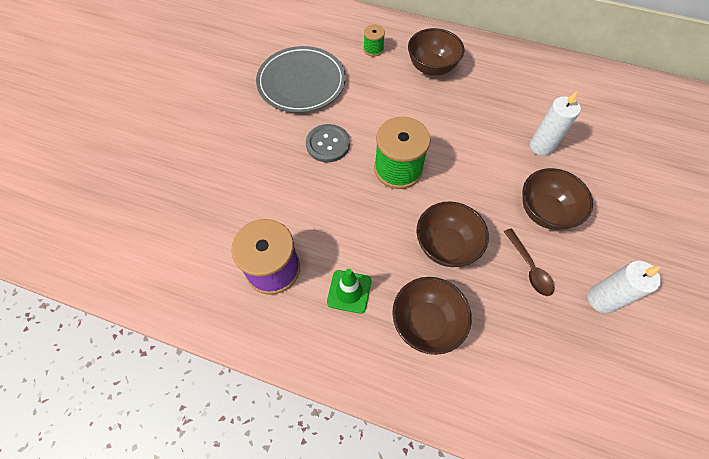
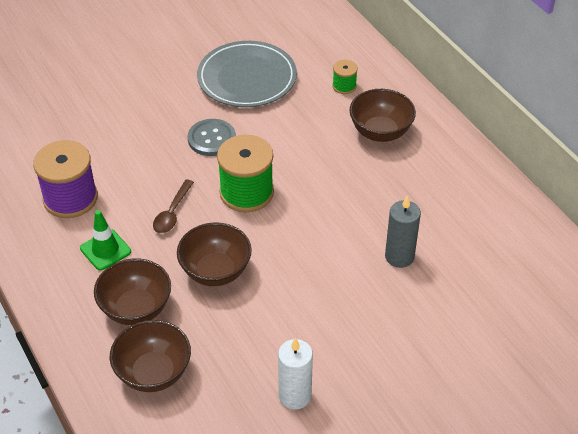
camera: 40 degrees right, 15 degrees down
(529, 267) = (263, 332): brown spoon -> brown spoon (172, 213)
(541, 146) = (399, 257): white candle -> grey candle
(545, 211) = (332, 305): brown bowl -> brown bowl (153, 373)

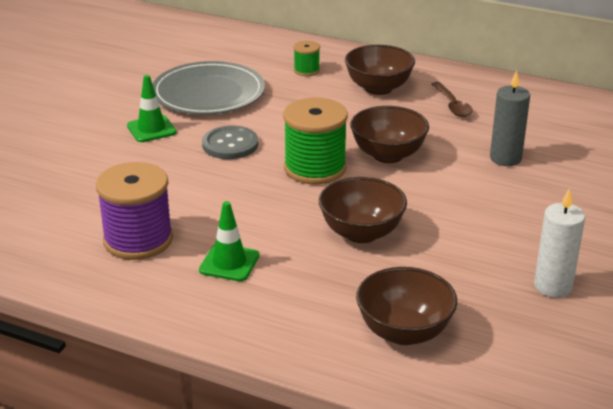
camera: 35 degrees left, 15 degrees down
(136, 309) = (321, 293): brown bowl -> brown bowl (388, 155)
(172, 213) = (262, 209): brown spoon -> brown spoon (452, 105)
(173, 97) = (151, 129): none -> green traffic cone

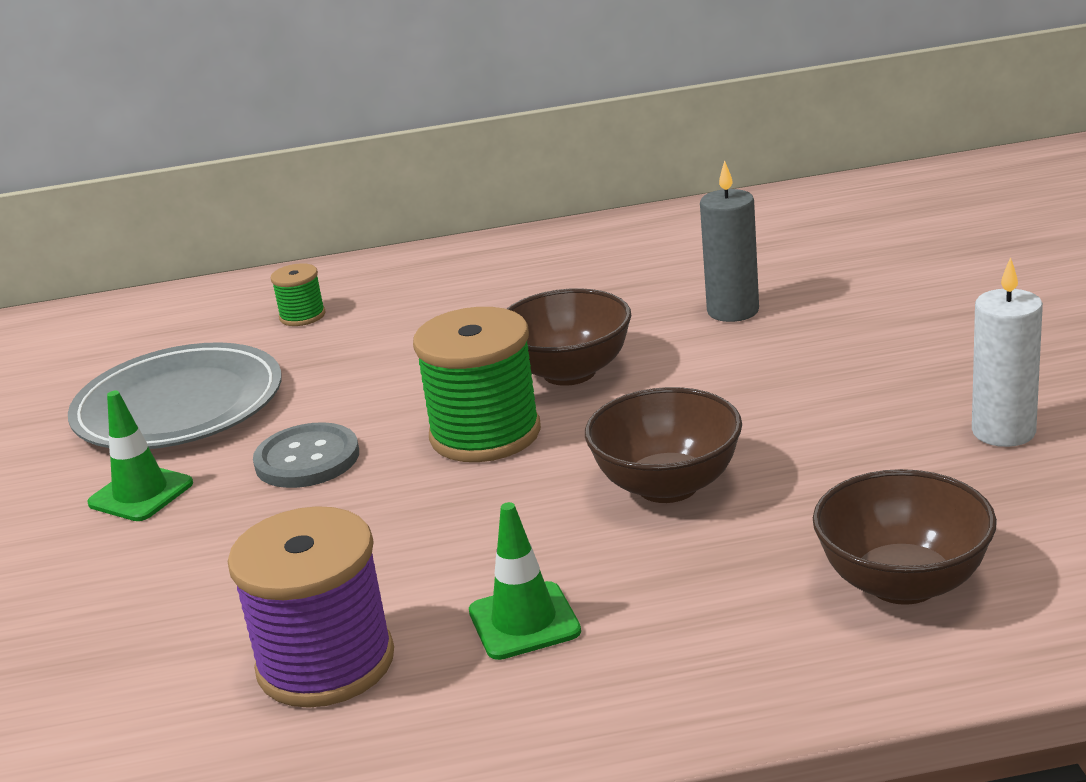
camera: 30 degrees left, 5 degrees down
(378, 88) = (442, 297): brown bowl -> none
(452, 105) = (575, 277): brown spoon -> none

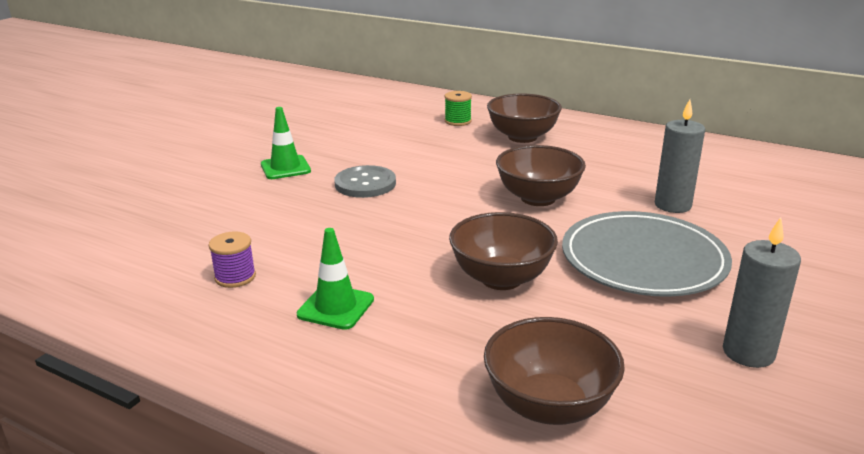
camera: 35 degrees right, 0 degrees up
(179, 406) = (353, 138): grey plate -> grey plate (643, 259)
(326, 663) = (235, 277): purple spool -> purple spool, size x0.49
(430, 301) = (522, 137): none -> brown bowl
(485, 434) = (454, 209): green spool -> none
(1003, 432) = (748, 352): white candle -> grey candle

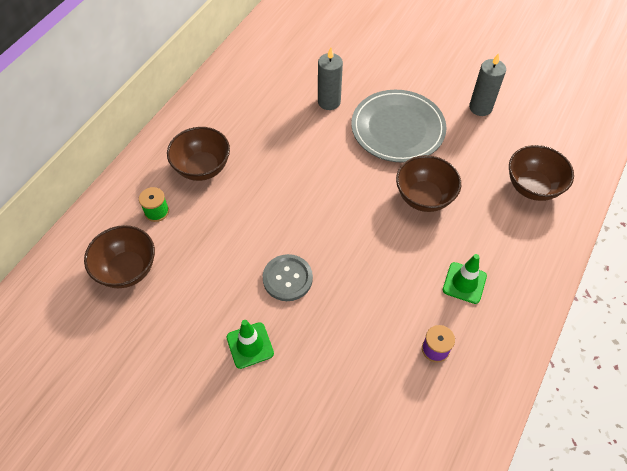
camera: 90 degrees left, 30 degrees up
(538, 198) = (317, 169): brown bowl -> brown bowl (127, 269)

